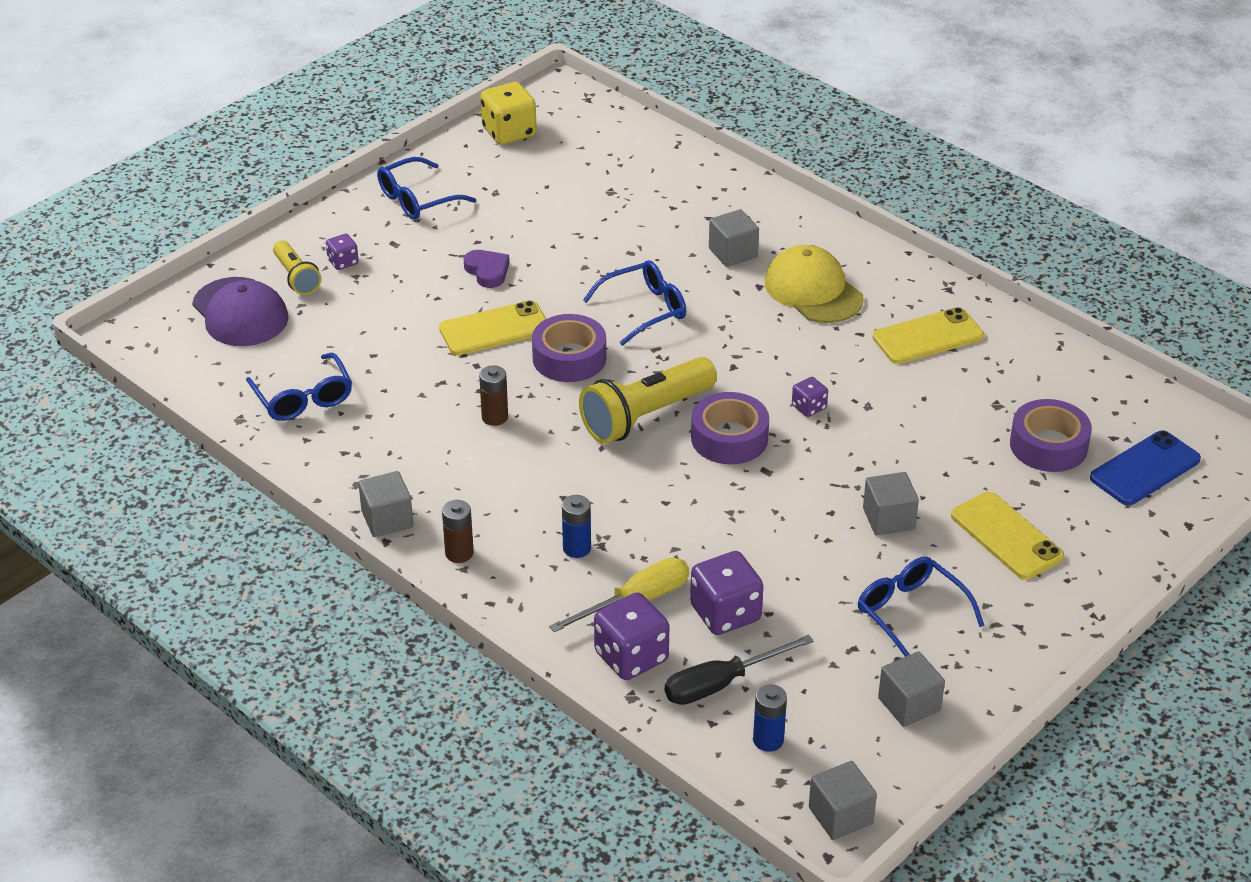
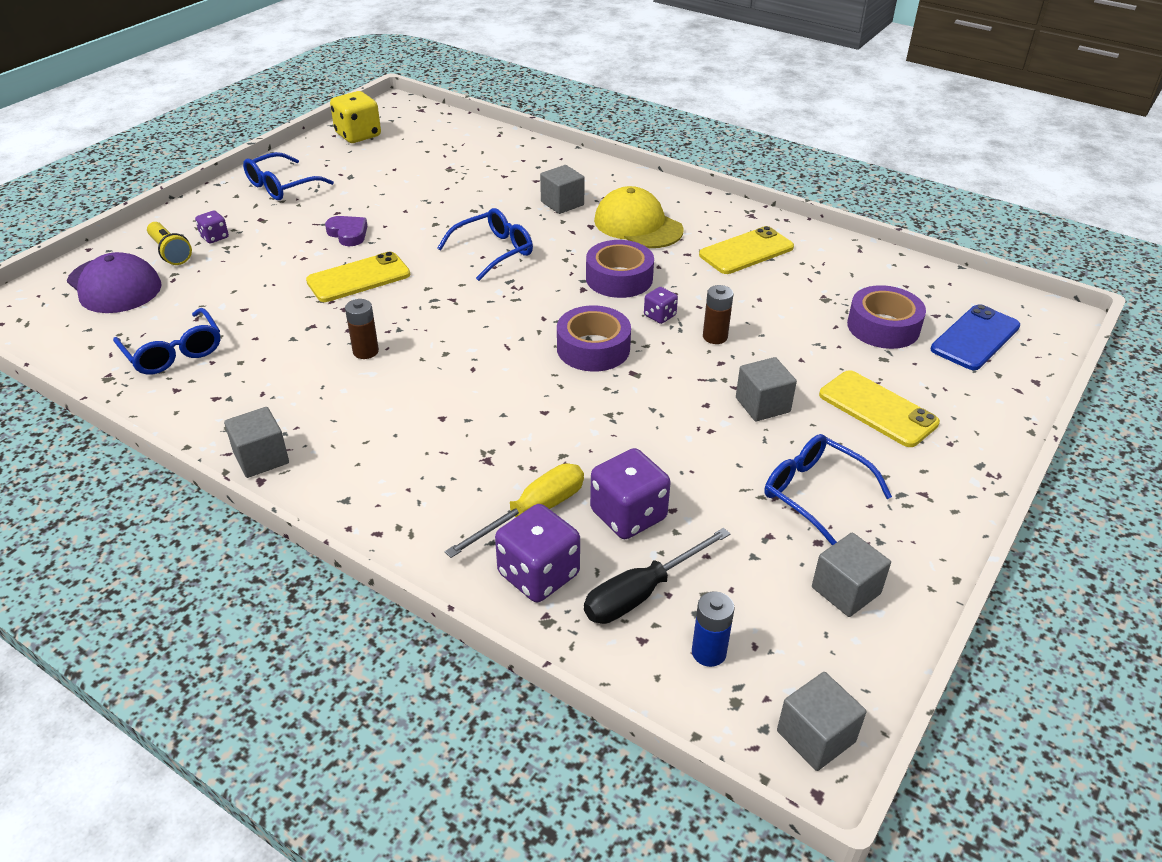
camera: 10 degrees left, 0 degrees up
(459, 553) = (339, 484): brown battery -> brown battery (715, 337)
(569, 358) = (431, 295): purple tape -> purple tape (619, 278)
(577, 548) = (462, 466): blue battery -> none
(645, 416) = (510, 337): yellow flashlight -> none

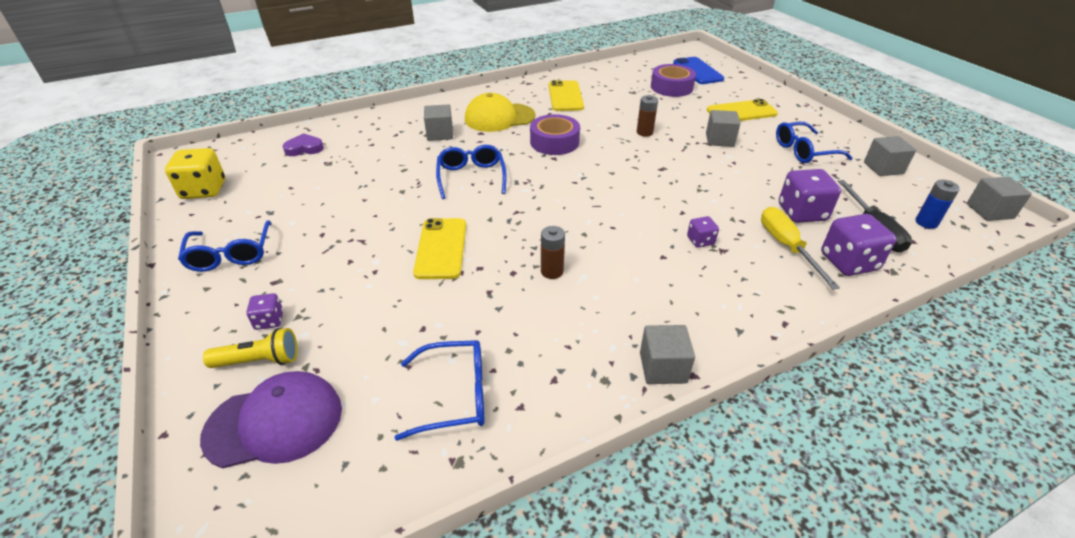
camera: 60 degrees left, 0 degrees up
(348, 234) = (365, 237): purple heart -> purple heart (304, 148)
(593, 348) = (625, 174): purple tape -> none
(659, 316) = (608, 142): purple dice -> purple dice (700, 241)

